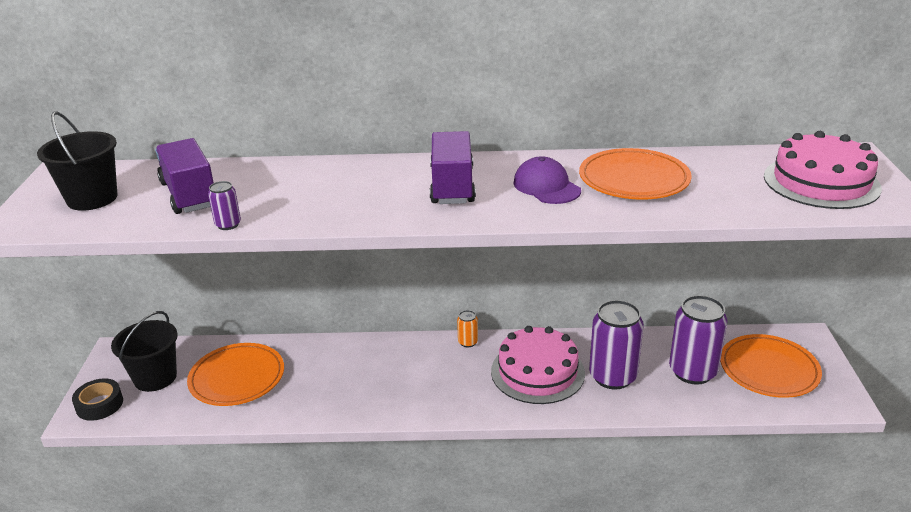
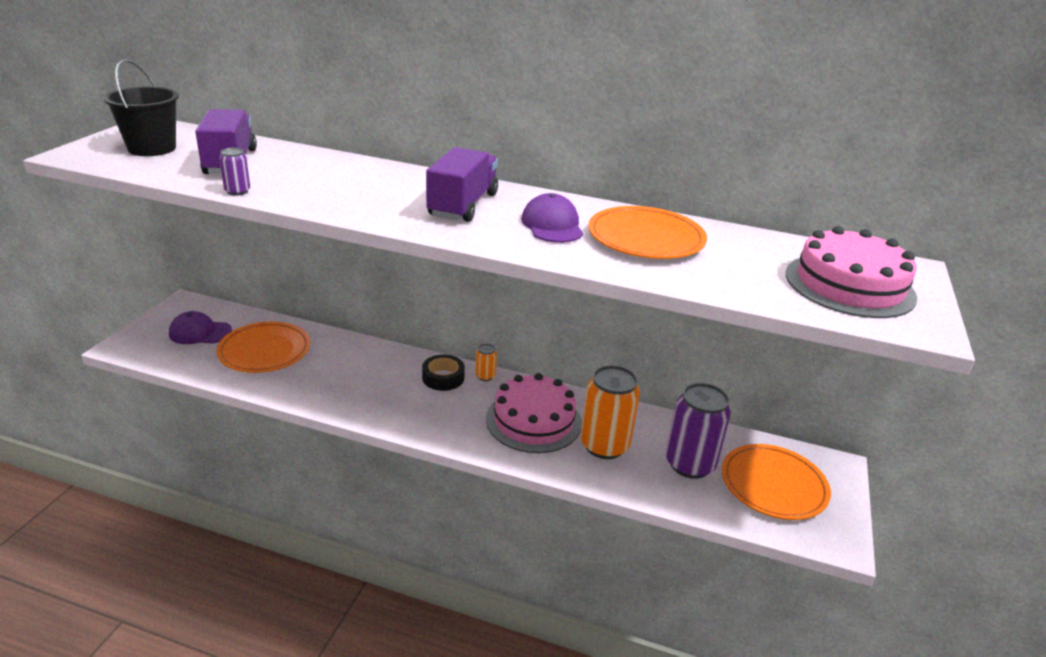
camera: 15 degrees right, 0 degrees up
(99, 404) = (142, 341): black tape -> black tape (443, 378)
(155, 377) = (200, 332): black bucket -> purple cap
(612, 377) = (604, 446): purple can -> orange can

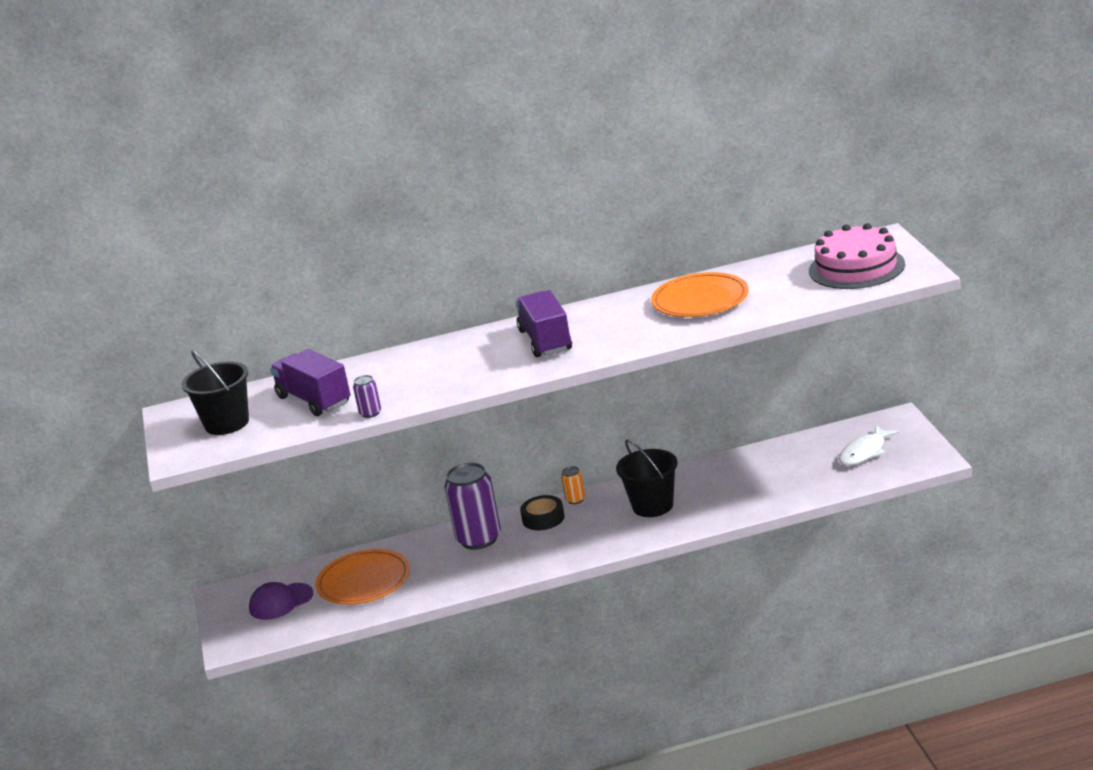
camera: 25 degrees left, 5 degrees down
(533, 420) = (653, 506): pink cake -> black bucket
(552, 225) = (628, 323): purple cap -> none
(604, 446) = (724, 492): orange can -> none
(690, 464) = (796, 471): purple can -> purple can (479, 539)
(773, 485) = (865, 452): orange plate -> white fish

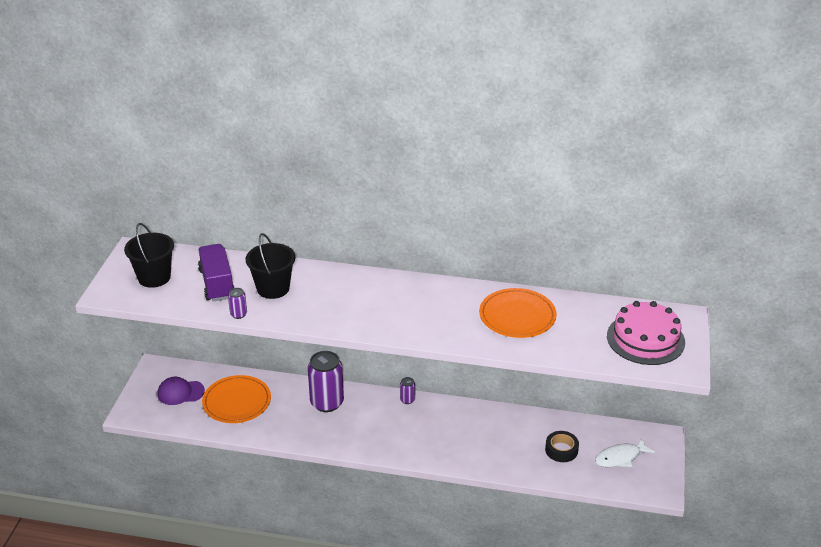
camera: 20 degrees right, 10 degrees up
(543, 518) = (377, 406): black tape -> black tape (561, 450)
(545, 341) = (392, 303): purple truck -> none
(575, 500) = (407, 400): orange can -> purple can
(653, 506) = (450, 432): black bucket -> black bucket (273, 288)

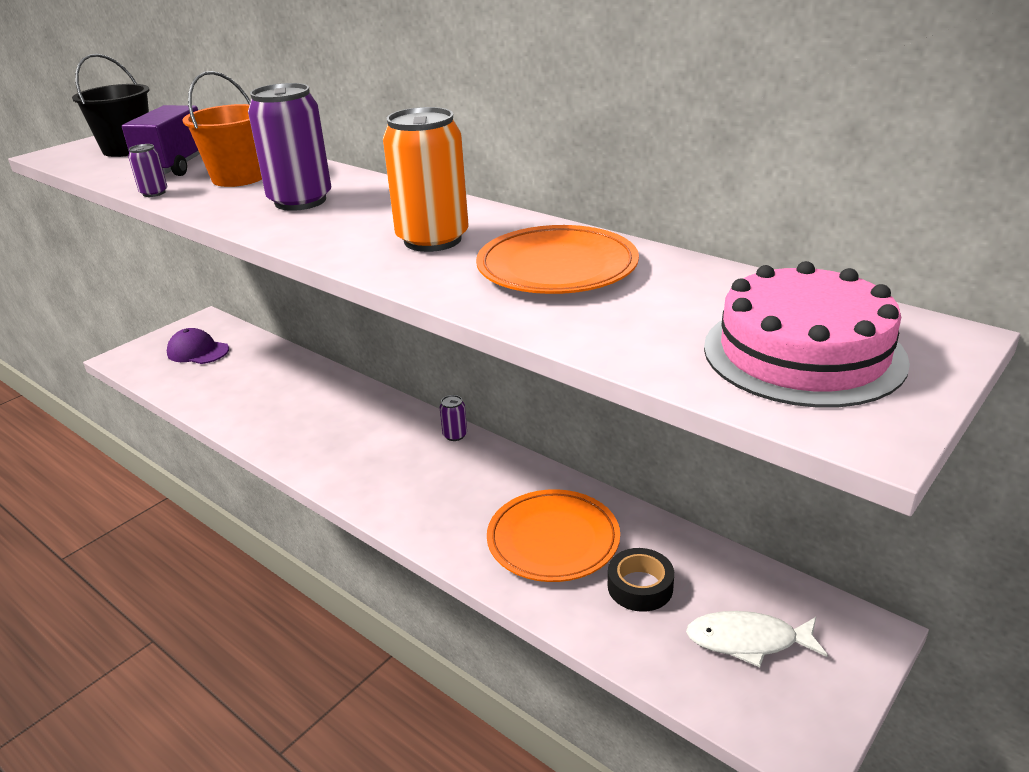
camera: 30 degrees right, 5 degrees down
(237, 402) = (243, 378): orange plate -> orange plate (553, 540)
(273, 288) = (239, 177): black bucket -> orange bucket
(327, 402) = (346, 408): purple can -> purple can (300, 201)
(442, 312) = (432, 240): none -> orange can

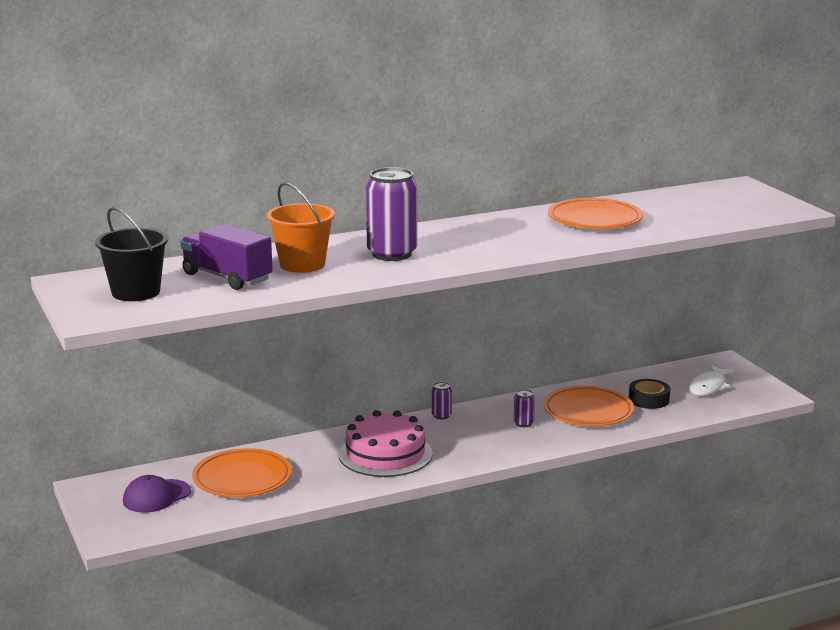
camera: 65 degrees left, 10 degrees down
(154, 193) = (295, 290): purple can -> purple can (523, 423)
(247, 376) = (242, 478): none -> orange plate
(432, 240) = (517, 235): orange can -> none
(803, 353) = (732, 203): pink cake -> pink cake (385, 454)

